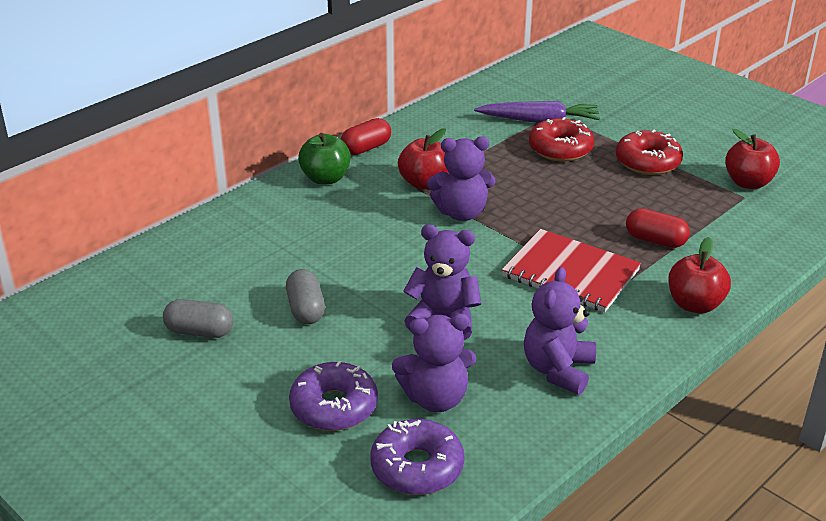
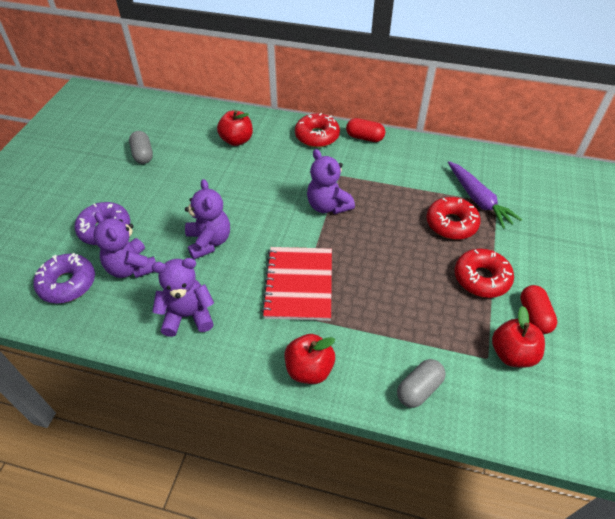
camera: 60 degrees right, 15 degrees up
(306, 309) = (184, 183): grey capsule -> grey capsule (419, 389)
(325, 178) = (317, 136): green apple -> red donut
(424, 183) = (347, 177): red apple -> red apple (236, 140)
(655, 240) = (375, 318): red capsule -> red capsule (534, 316)

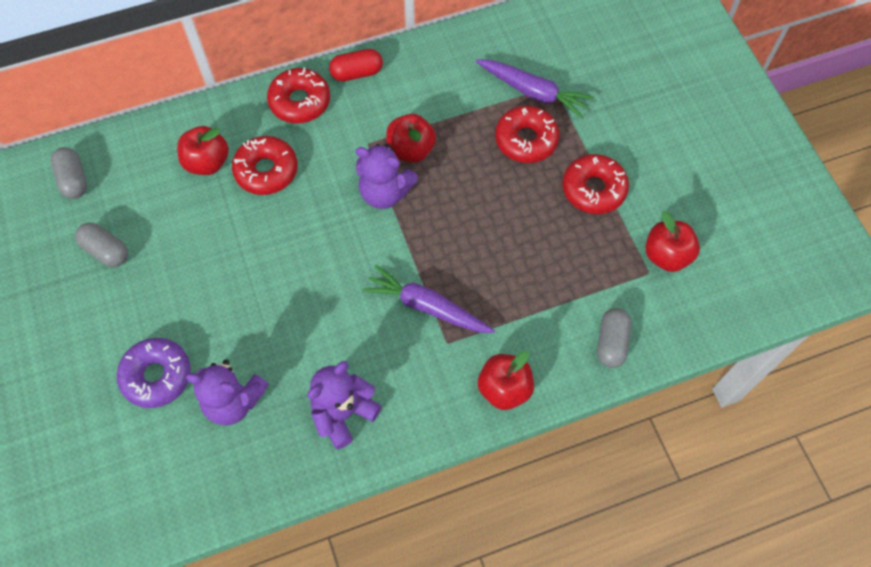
camera: 35 degrees left, 15 degrees up
(67, 283) = (179, 465): purple donut -> none
(160, 115) = (73, 180): none -> grey capsule
(209, 242) = (292, 316): purple teddy bear -> none
(266, 160) = (266, 171): none -> red donut
(299, 284) = (427, 306): red notebook -> purple carrot
(365, 191) = (410, 150): none -> red apple
(534, 316) = (662, 203): red capsule -> none

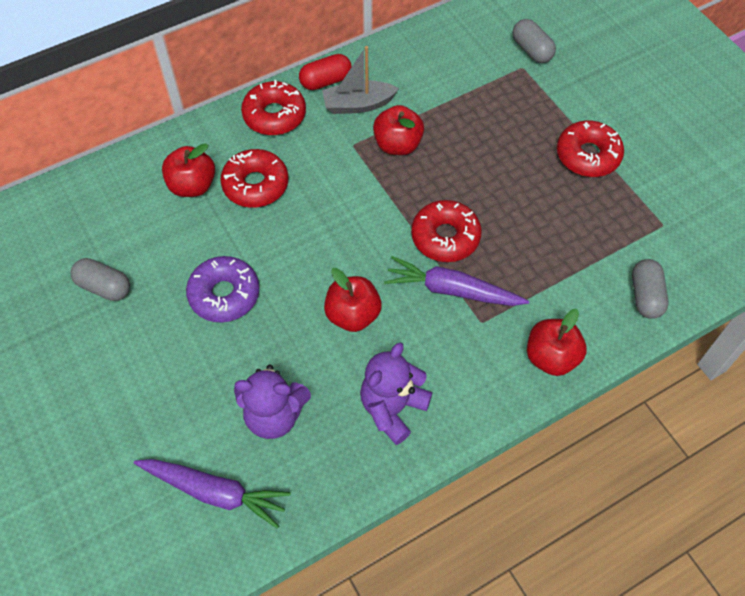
camera: 10 degrees left, 5 degrees down
(73, 180) = (54, 222): grey capsule -> grey capsule (531, 50)
(157, 376) = (186, 403): purple donut -> purple donut (224, 294)
(382, 102) = (358, 104): none -> grey boat
(385, 192) = (382, 188): purple teddy bear -> none
(526, 140) = (509, 119): red donut -> red donut (445, 237)
(533, 92) = (505, 75): purple carrot -> purple carrot (215, 492)
(666, 255) = (675, 206): red apple -> red apple (353, 315)

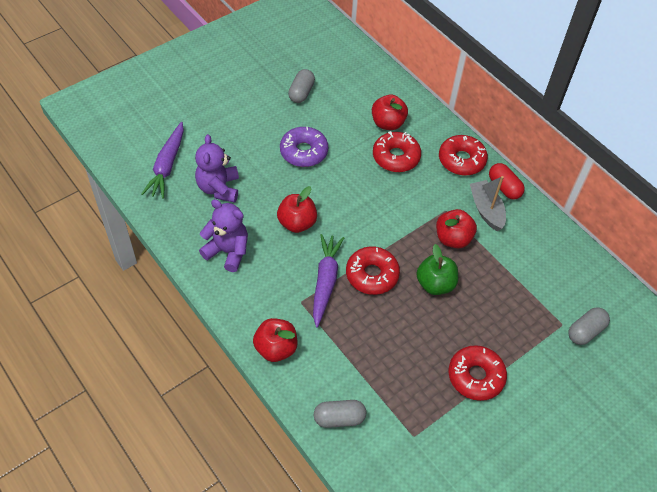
camera: 80 degrees right, 5 degrees down
(463, 173) = (435, 284): none -> green apple

